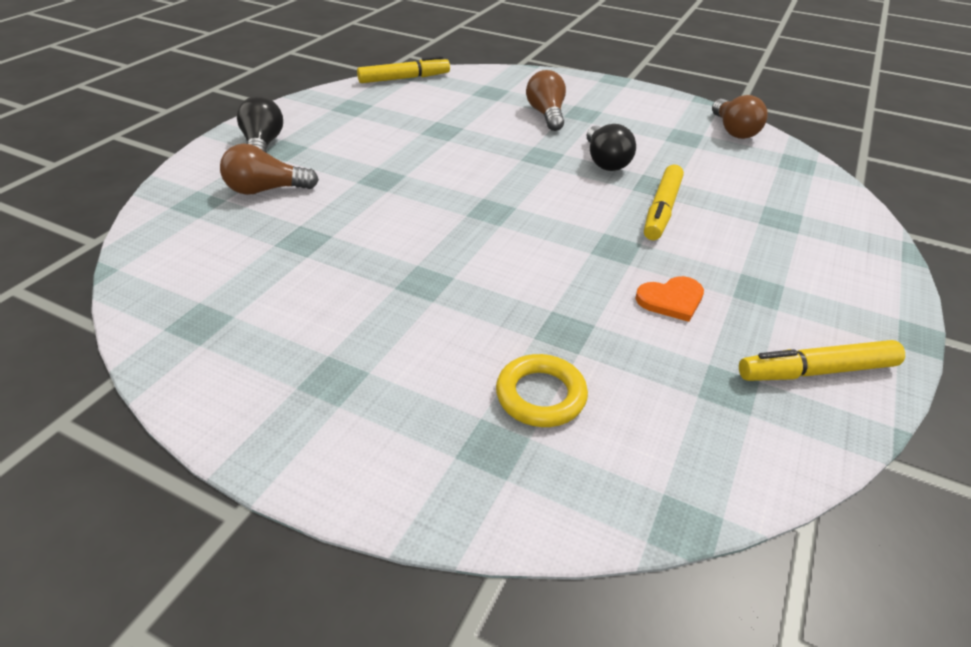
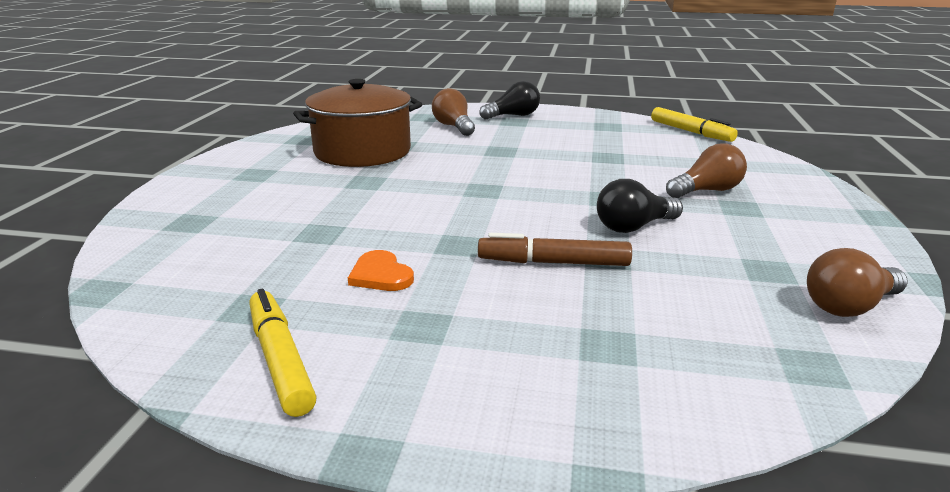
camera: 75 degrees right, 15 degrees down
(309, 272) = (362, 152): none -> brown pot
(540, 395) = (240, 231): yellow ring -> none
(661, 210) = (553, 262): yellow marker -> brown marker

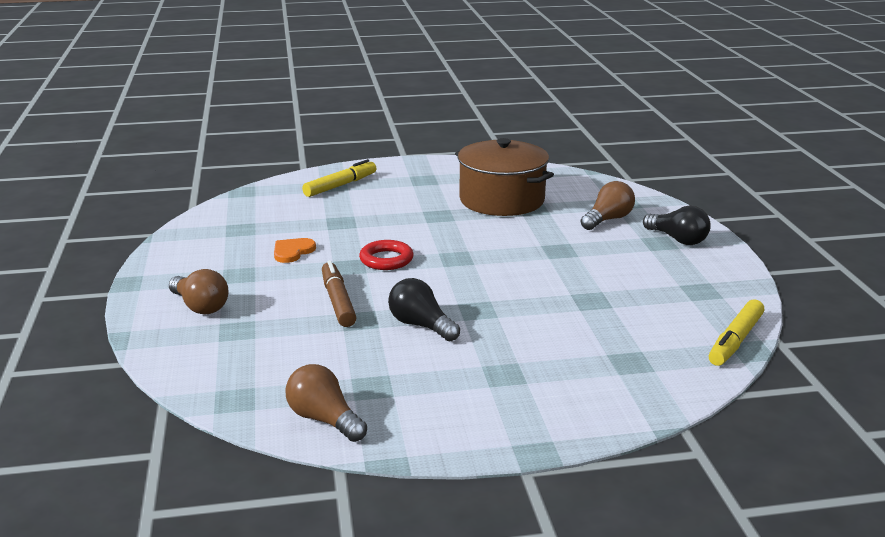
camera: 70 degrees right, 0 degrees up
(280, 360) = (194, 248): yellow marker -> yellow marker (340, 185)
(458, 222) = (386, 259): none -> red ring
(707, 191) = (535, 355): brown light bulb -> brown light bulb (200, 306)

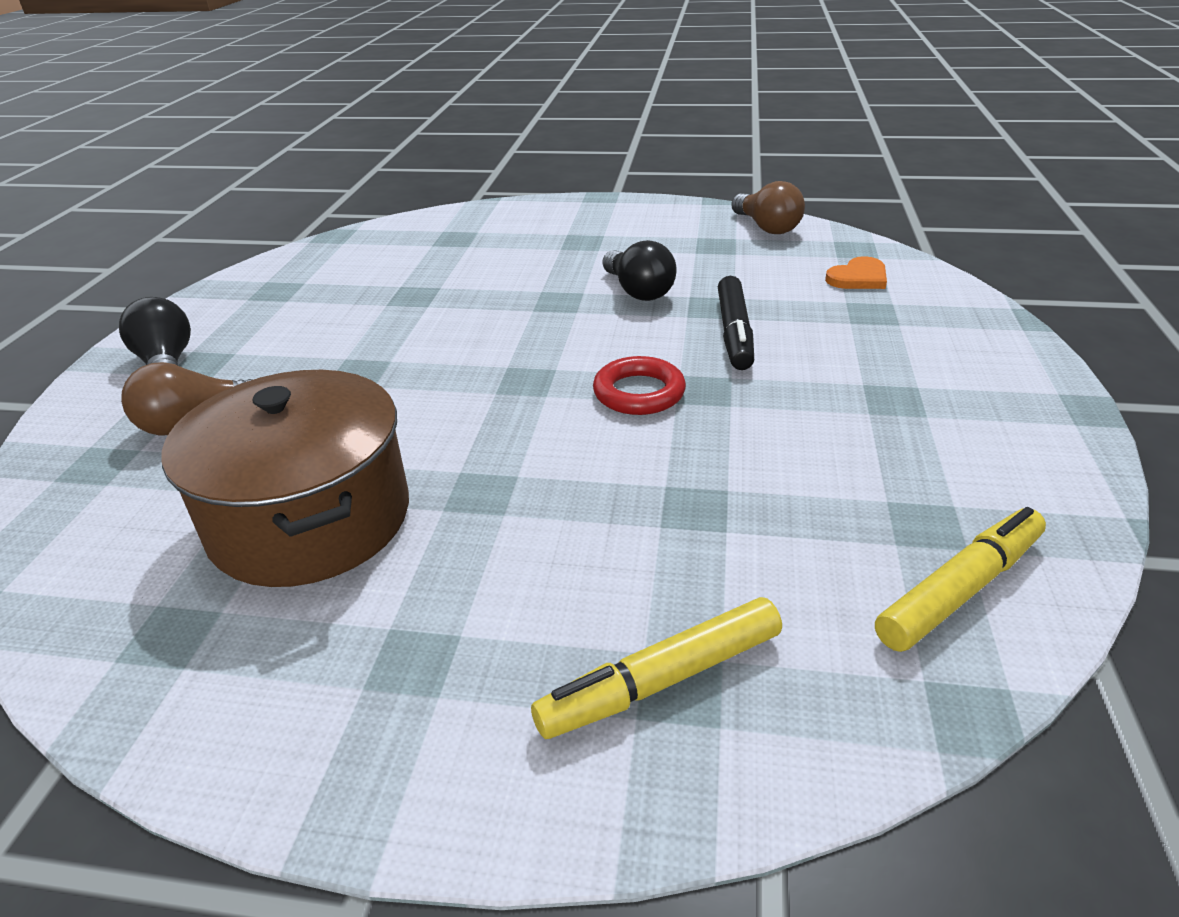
camera: 160 degrees left, 10 degrees up
(200, 306) = (937, 350): brown light bulb -> none
(292, 252) = (802, 435): orange heart -> orange heart (858, 277)
(338, 301) = (734, 333): brown marker -> black marker
(735, 340) = (333, 243): yellow marker -> yellow marker (960, 589)

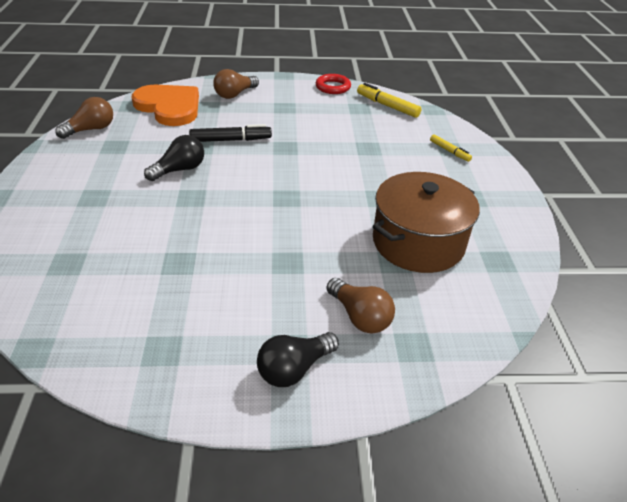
camera: 105 degrees left, 5 degrees up
(639, 393) = (292, 163): red ring -> red ring (333, 87)
(661, 680) = (449, 151): yellow marker -> yellow marker, size x0.61
(858, 277) = (169, 107): orange heart -> orange heart, size x2.20
(939, 340) = (235, 94): none -> brown light bulb

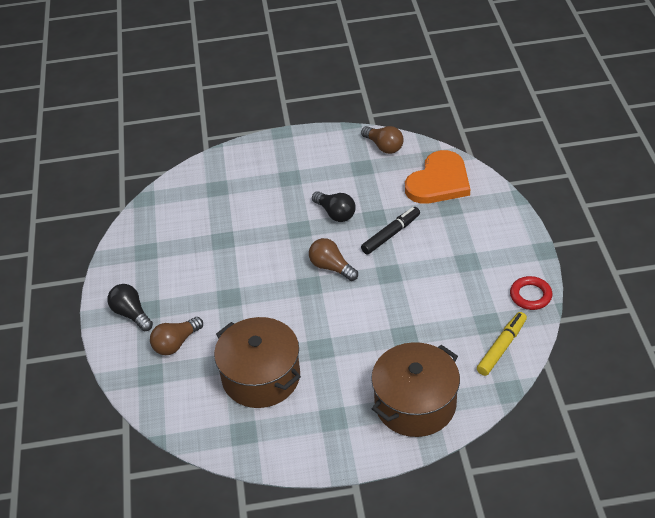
camera: 90 degrees right, 5 degrees up
(231, 140) = (391, 234): black marker -> black marker turned 120 degrees counterclockwise
(235, 94) = (481, 220): brown light bulb -> brown light bulb (331, 267)
(449, 151) = (415, 404): yellow marker -> brown pot

